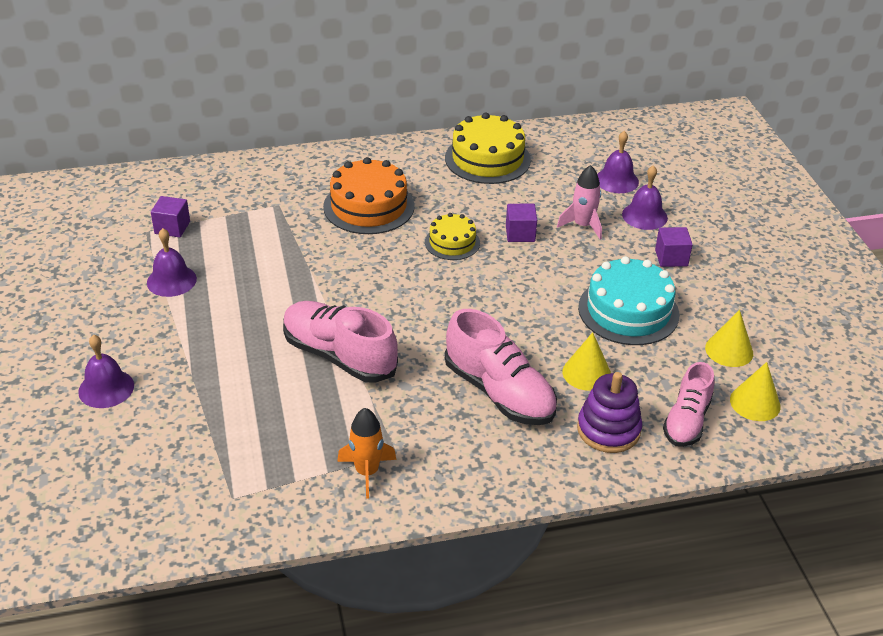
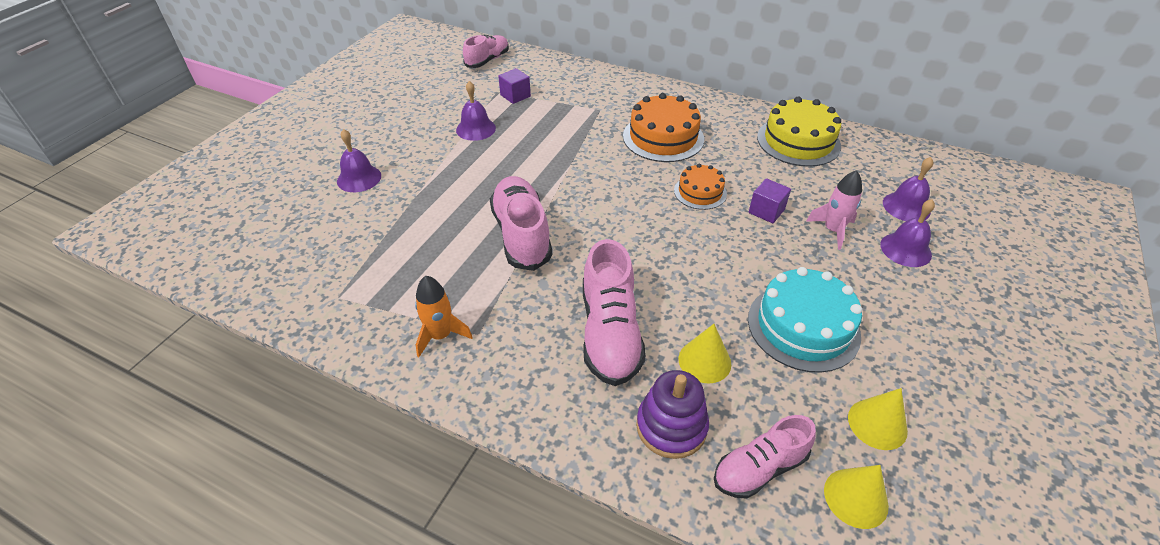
camera: 40 degrees right, 5 degrees up
(91, 201) = (487, 60): none -> pink shoe
(452, 242) = (700, 192): yellow cake -> orange cake
(671, 258) = (897, 300): purple cube -> none

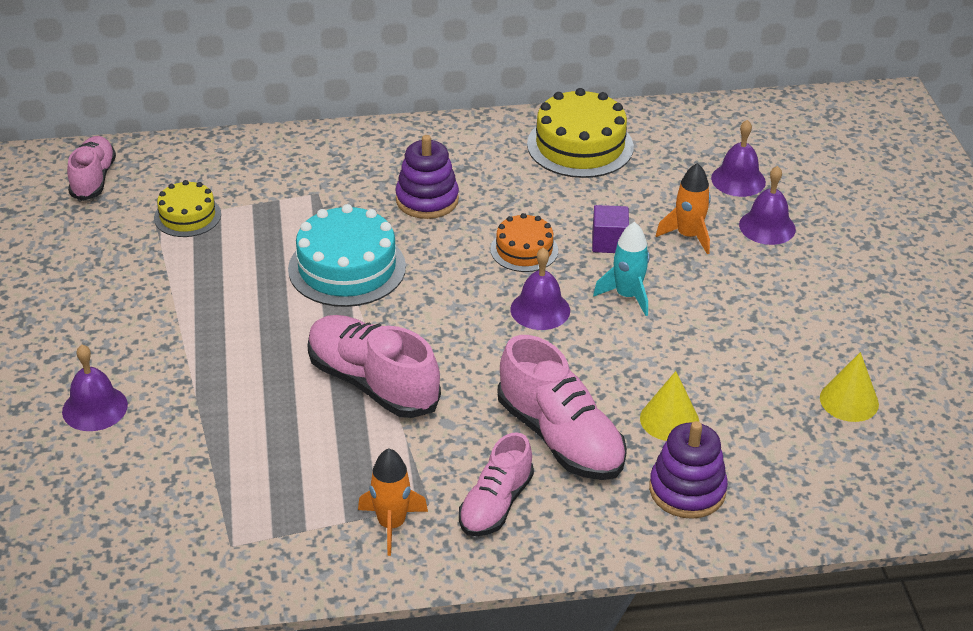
camera: 35 degrees left, 5 degrees down
(476, 129) = (181, 281): purple bell -> purple bell (540, 310)
(515, 96) = (187, 216): purple cube -> yellow cake
(663, 137) = (427, 200): orange cake -> purple stacking toy
(749, 253) = (627, 296): none -> turquoise rocket
(759, 468) = (784, 484): pink shoe -> pink shoe (495, 504)
(803, 326) = (731, 345): turquoise cake -> turquoise cake (347, 268)
(832, 230) = (688, 236): pink rocket -> orange rocket
(855, 498) = (871, 467): yellow cone -> none

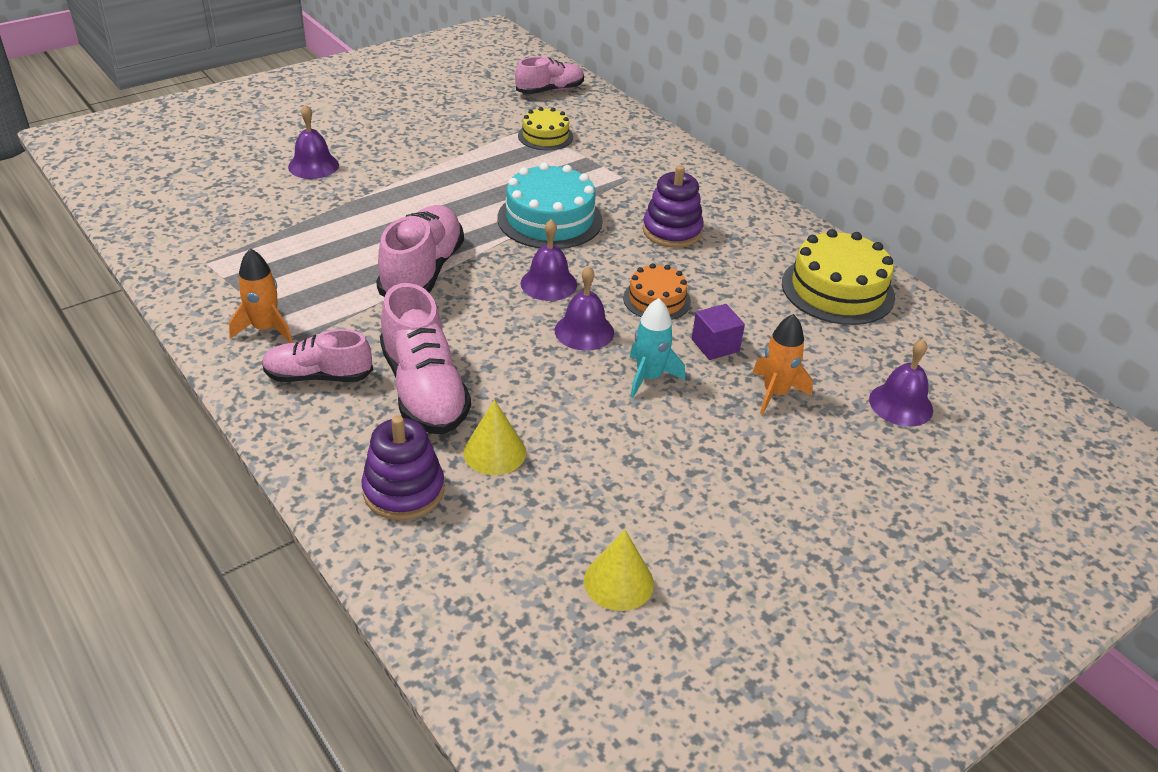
camera: 60 degrees right, 0 degrees up
(560, 438) = (424, 390): pink shoe -> pink shoe turned 45 degrees counterclockwise
(767, 227) = (846, 445): purple bell -> purple bell (548, 283)

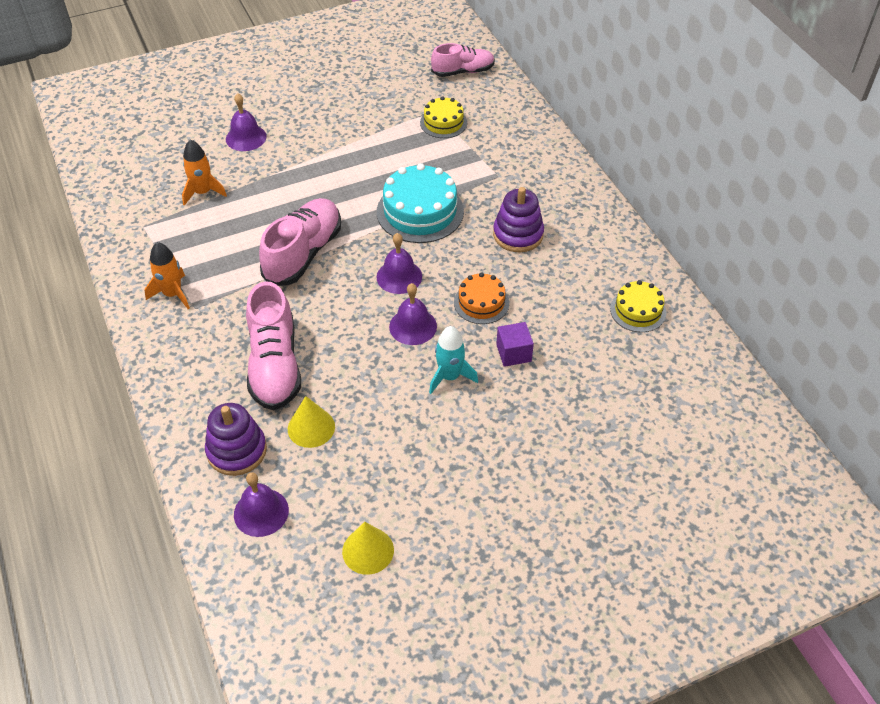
camera: 15 degrees right, 10 degrees up
(318, 376) = (201, 342): pink shoe -> none
(775, 393) = (546, 405): orange rocket -> orange rocket (203, 192)
(837, 290) = (638, 310): yellow cake -> yellow cake, size x0.59
(901, 404) = (646, 429): purple bell -> purple bell (261, 512)

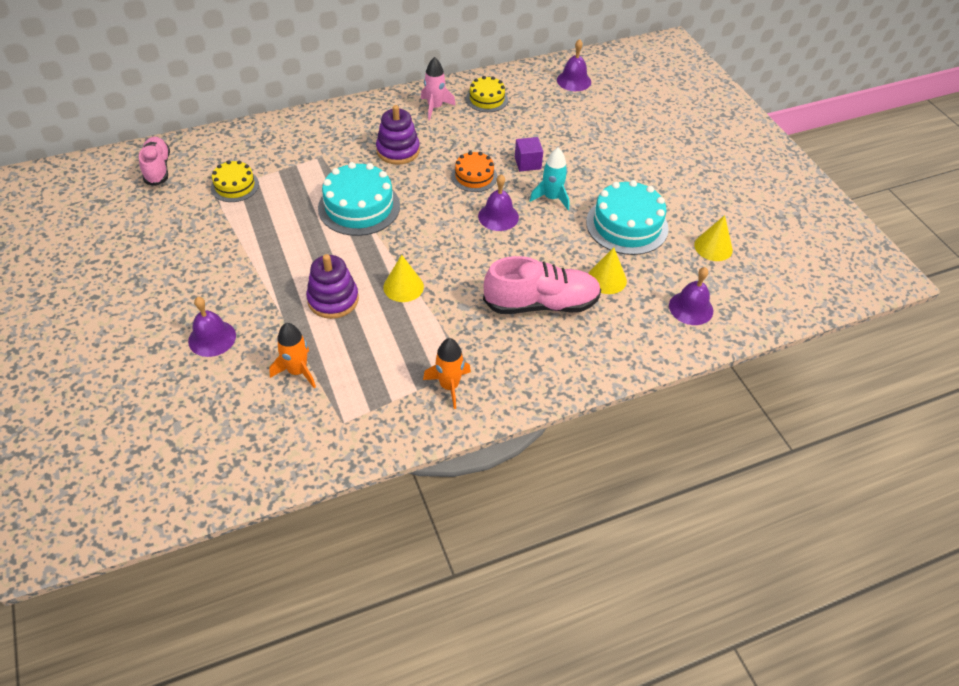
camera: 90 degrees left, 0 degrees up
(237, 450) = (634, 326): purple stacking toy -> purple stacking toy (333, 299)
(303, 253) = (403, 287): pink shoe -> yellow cone
(399, 276) = (440, 223): purple bell -> purple bell (574, 81)
(405, 454) = (627, 225): none -> turquoise cake
(607, 262) = (435, 107): none -> pink rocket

